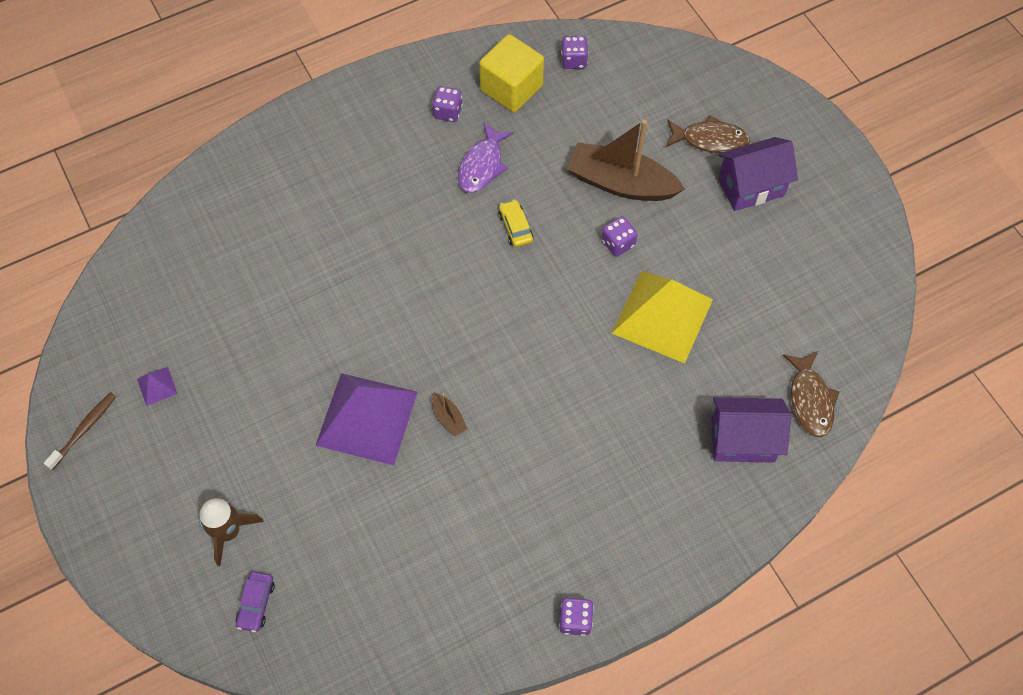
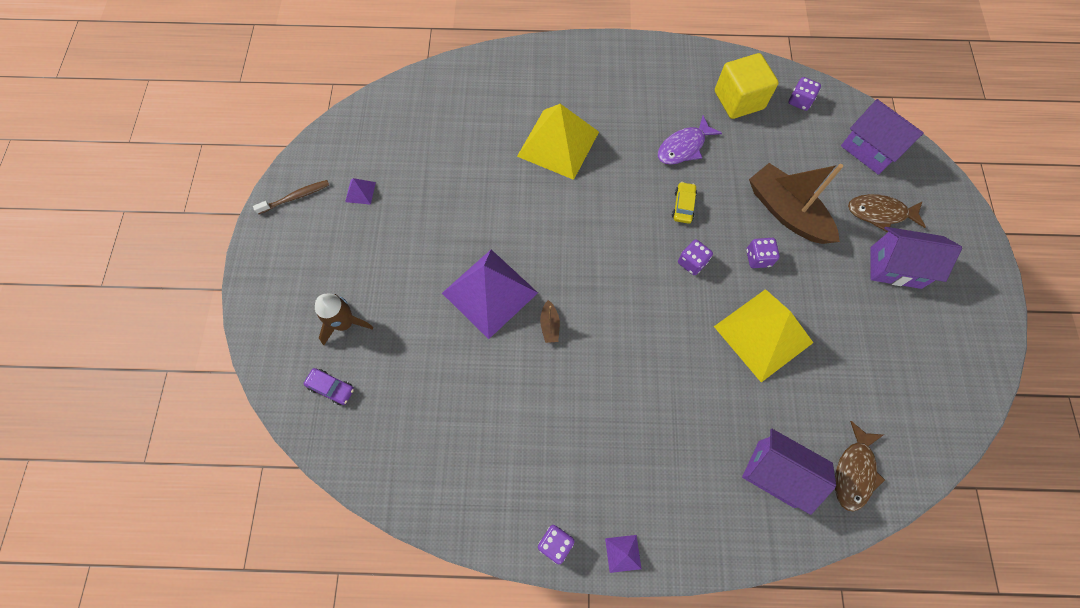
camera: 30 degrees right, 5 degrees up
(256, 603) = (331, 388): purple car -> purple car turned 105 degrees counterclockwise
(347, 226) = (558, 143): none -> yellow pyramid
(448, 112) = (680, 95): purple dice -> purple dice (692, 262)
(643, 592) = (623, 553): none -> purple pyramid
(667, 80) = (869, 150): none -> purple house
(710, 140) = (880, 213): brown fish -> brown fish turned 150 degrees clockwise

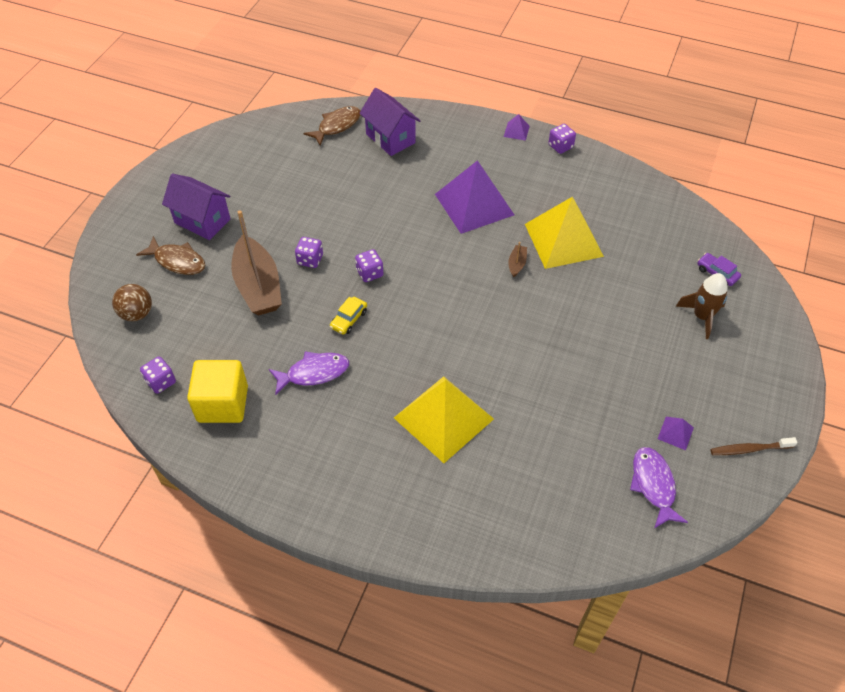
camera: 160 degrees left, 15 degrees down
(374, 143) = (653, 485): none -> purple fish
(489, 292) = (562, 302): purple pyramid -> purple pyramid (474, 204)
(763, 334) = (344, 210): yellow pyramid -> yellow pyramid (563, 240)
(869, 150) = (137, 314): purple house -> brown ball

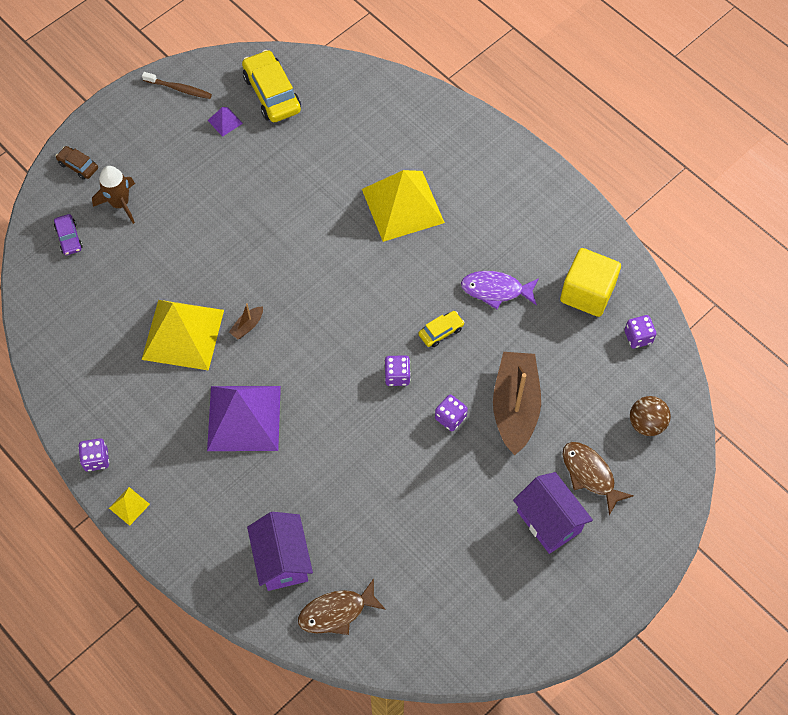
camera: 155 degrees left, 10 degrees up
(516, 131) = (129, 506): purple pyramid -> yellow pyramid
(653, 485) = (272, 93): purple fish -> yellow car
(768, 334) = (78, 166): none -> brown car

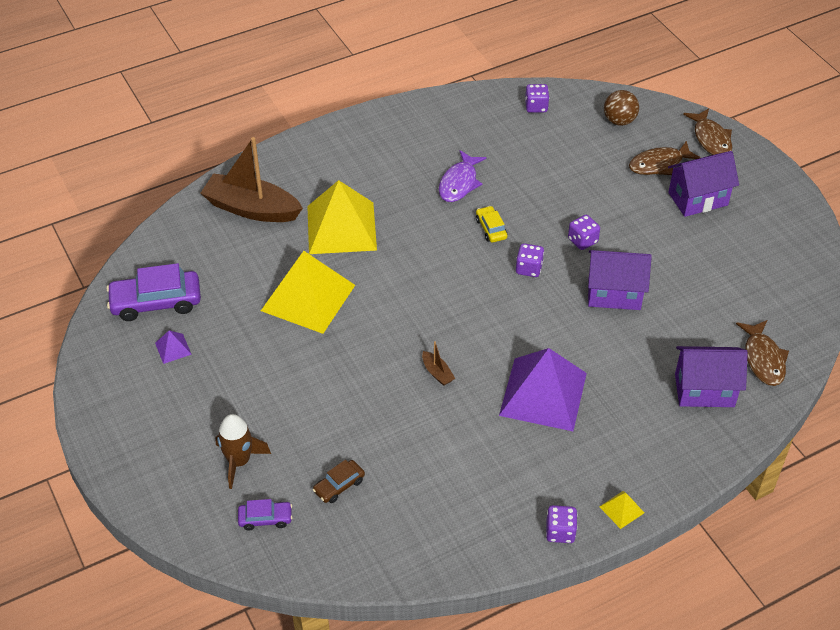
camera: 75 degrees left, 15 degrees down
(78, 166) = (168, 495): brown car -> brown car (339, 485)
(179, 89) = (107, 382): brown toothbrush -> none
(183, 334) = (429, 429): yellow pyramid -> yellow pyramid (308, 297)
(272, 93) = (156, 302): yellow car -> purple car
(386, 459) = (614, 294): none -> purple house
(515, 407) = (583, 196): brown boat -> brown boat (252, 209)
(587, 293) = (482, 127): yellow cube -> none
(651, 523) = (711, 139): none -> brown fish

